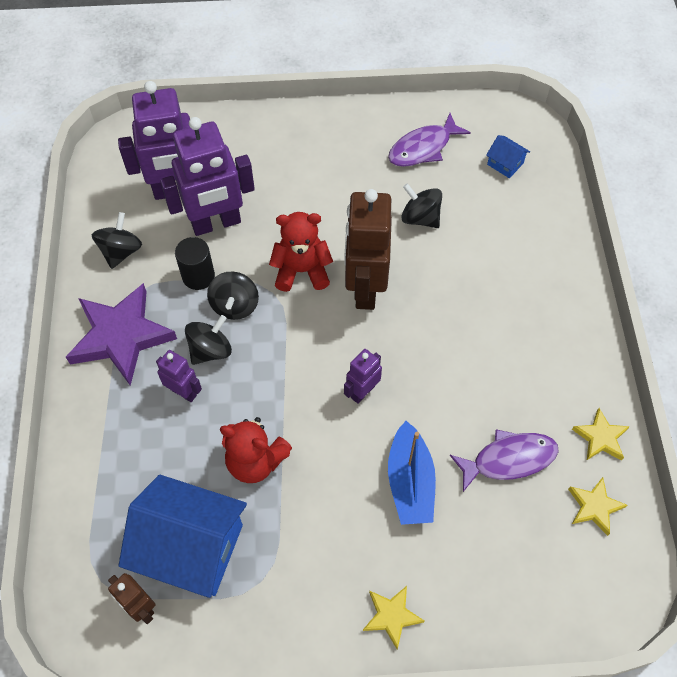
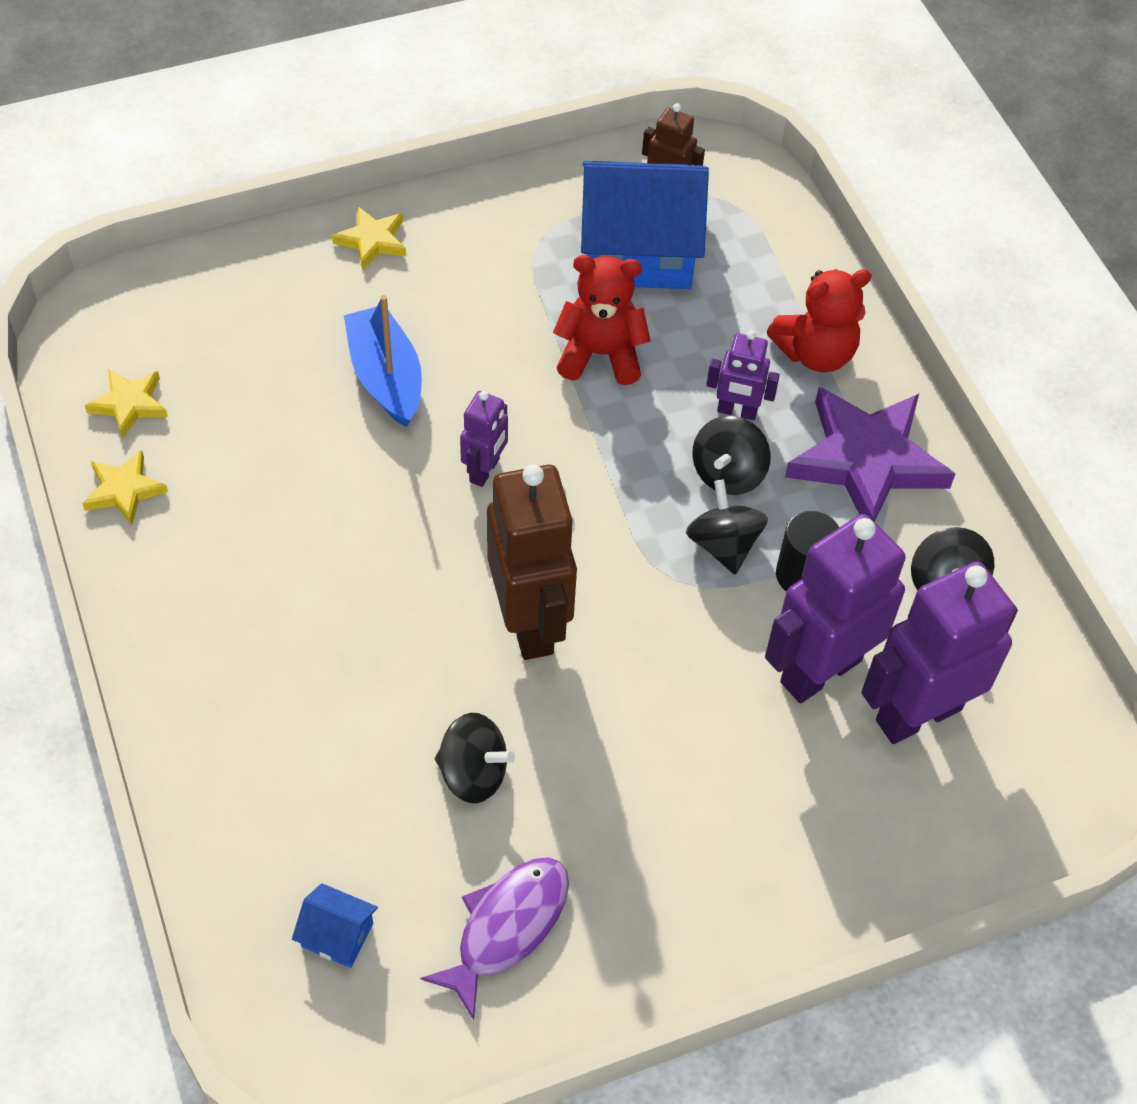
camera: 160 degrees right, 5 degrees down
(301, 271) = (643, 625): red teddy bear -> red teddy bear (815, 353)
(508, 459) = (255, 433): purple fish -> none

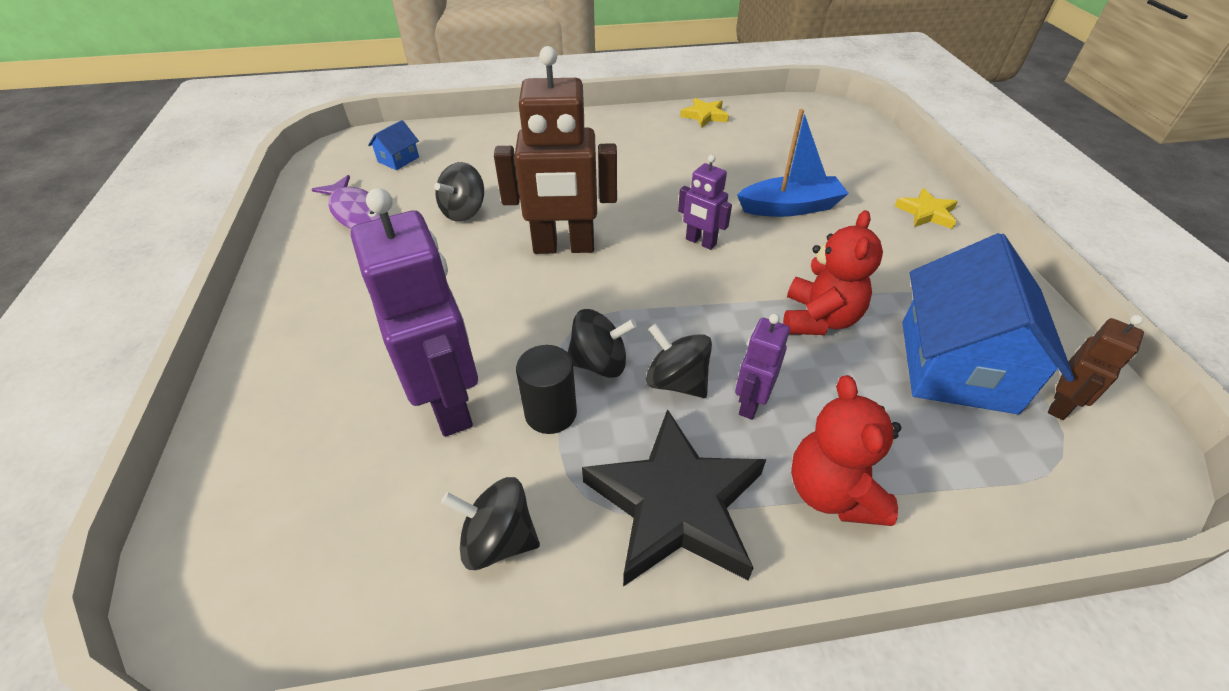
camera: 105 degrees right, 10 degrees down
(129, 404) = (767, 119): yellow star -> none
(866, 460) = (676, 504): purple star -> black star
(917, 714) = (369, 468): purple robot -> none

